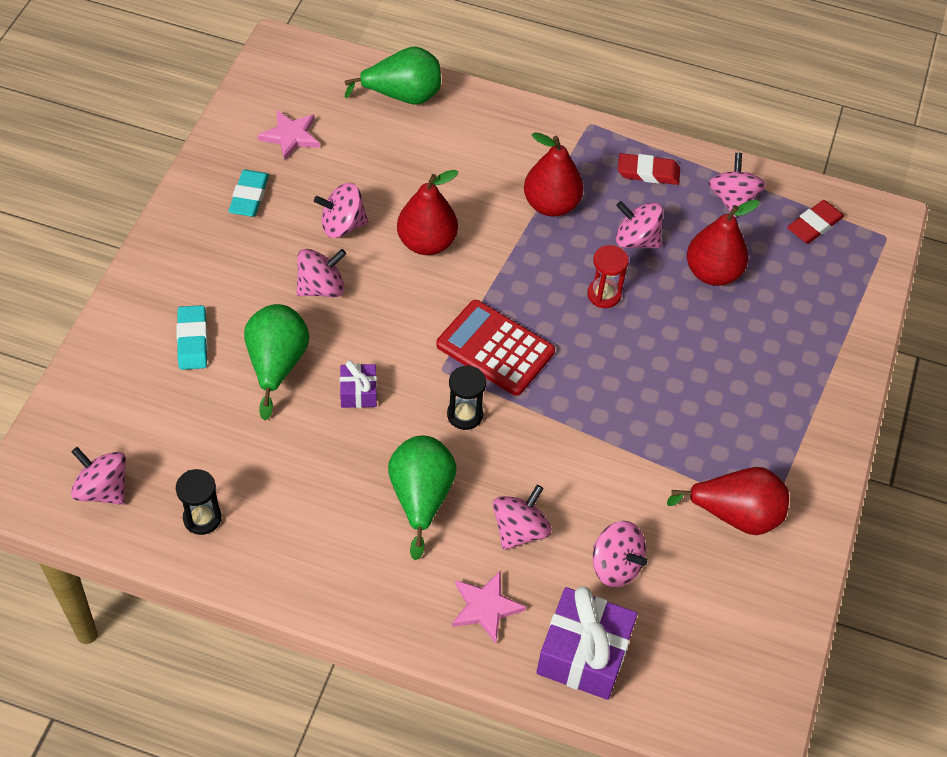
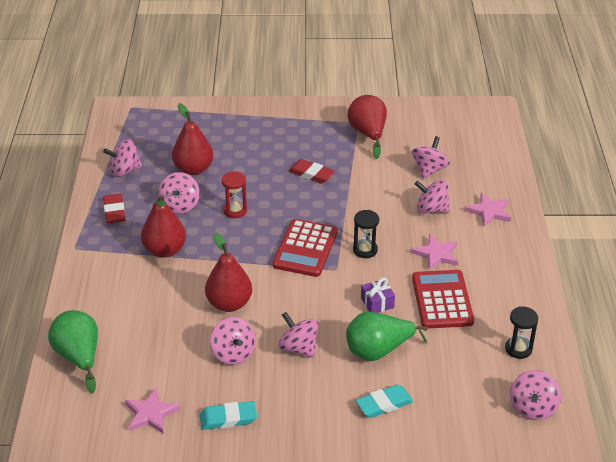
camera: 105 degrees left, 15 degrees down
(330, 467) = (442, 300): none -> red calculator
(421, 497) = (436, 254): green pear -> pink star
(583, 654) = (490, 171): purple gift -> none
(814, 225) = (133, 135): red eraser -> red eraser (311, 174)

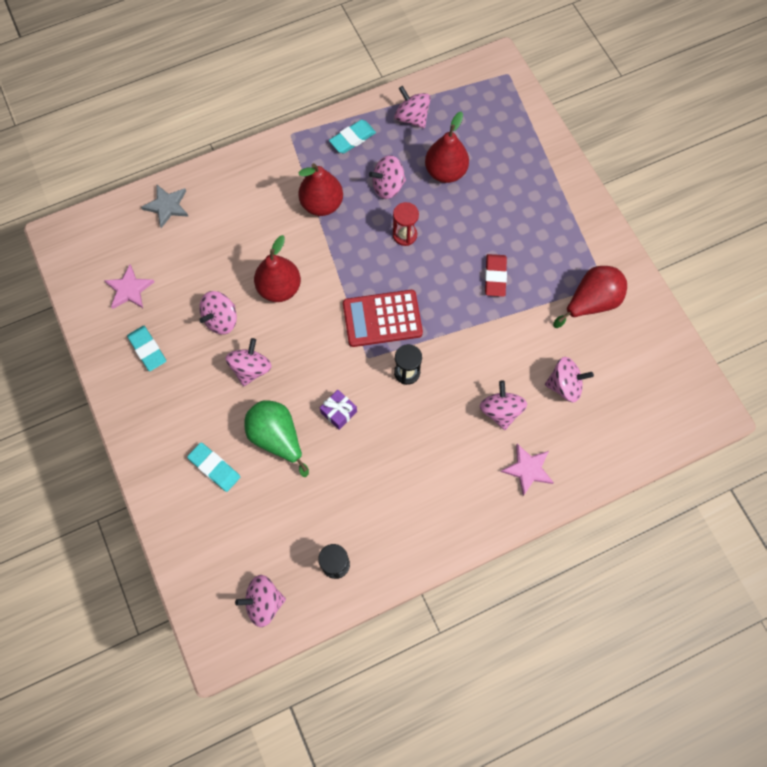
camera: 65 degrees right, 30 degrees up
(79, 357) = (167, 206): green pear -> grey star
(114, 211) = (352, 139): red eraser -> turquoise eraser
(436, 254) = (434, 441): pink star -> none
(442, 300) = (370, 469): red calculator -> none

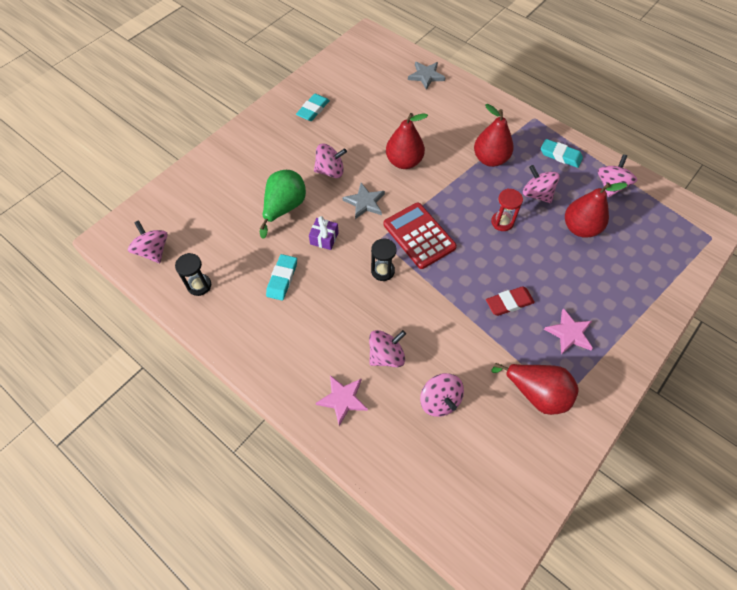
camera: 65 degrees right, 10 degrees down
(129, 289) = (351, 83): pink star -> pink star (569, 333)
(214, 468) = (244, 181): turquoise eraser -> turquoise eraser (282, 279)
(221, 319) = (358, 139): pink spinning top -> none
(313, 352) = (365, 202): none -> grey star

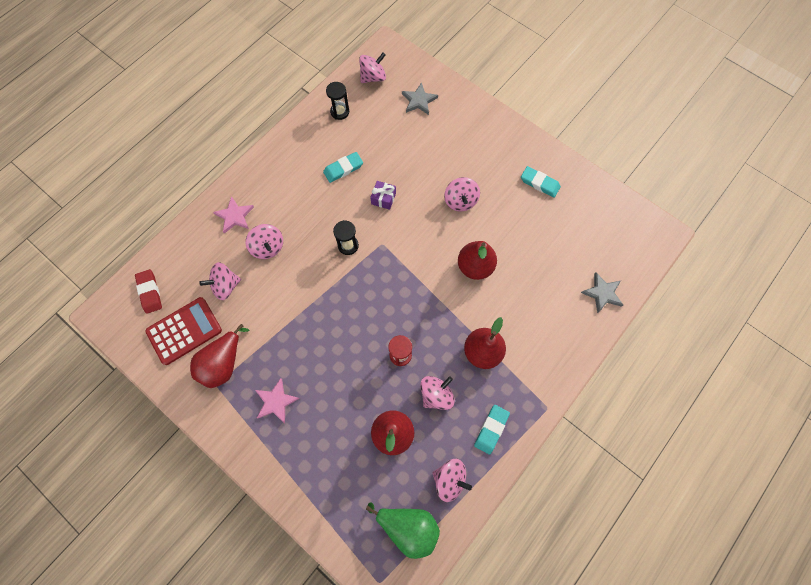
camera: 90 degrees right, 10 degrees up
(282, 279) = (343, 169): turquoise eraser -> turquoise eraser turned 45 degrees counterclockwise
(284, 208) = (416, 166): green pear -> green pear (408, 527)
(365, 202) = (423, 231): grey star -> grey star (419, 100)
(419, 236) = (385, 277): red calculator -> red calculator (184, 331)
(509, 302) = (310, 351): red eraser -> red eraser (150, 292)

